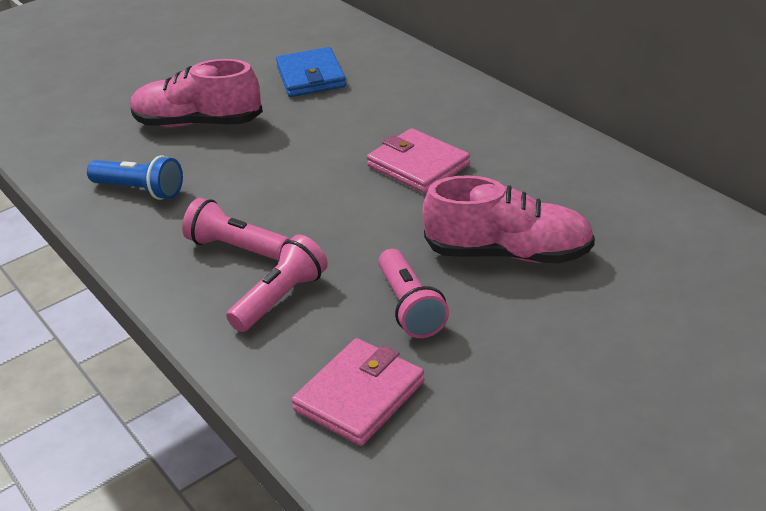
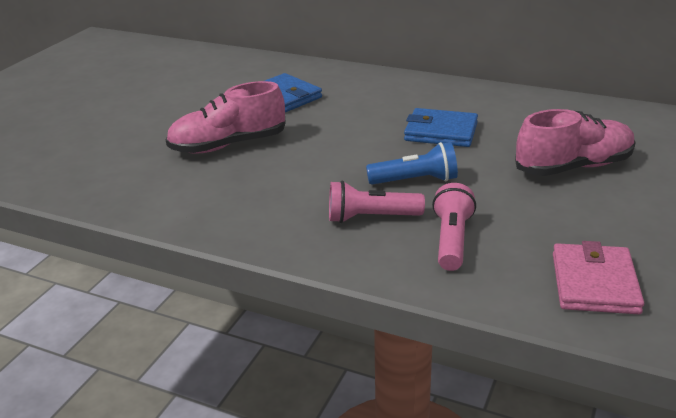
camera: 30 degrees left, 5 degrees down
(140, 190) = (235, 201): blue flashlight -> blue flashlight (415, 181)
(410, 307) = (552, 217): pink flashlight -> none
(418, 165) = (441, 132): pink wallet -> blue wallet

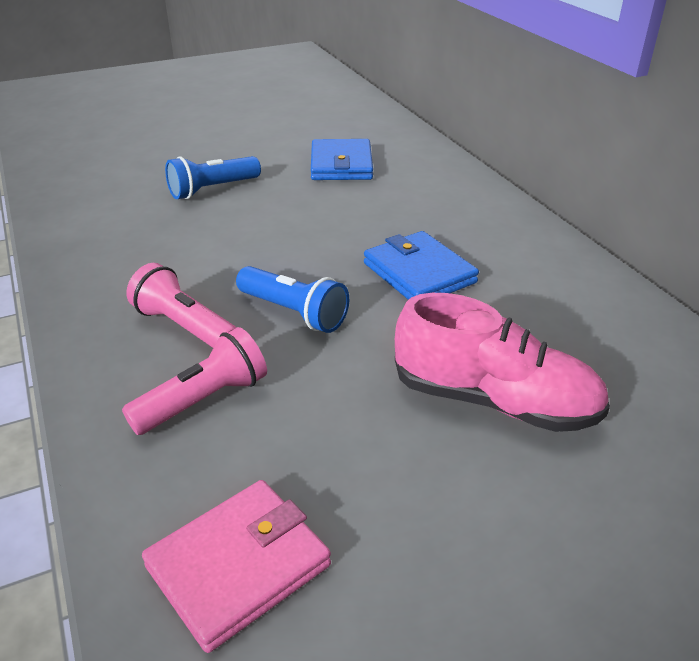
camera: 40 degrees right, 5 degrees up
(228, 145) = (212, 189): pink shoe -> blue flashlight

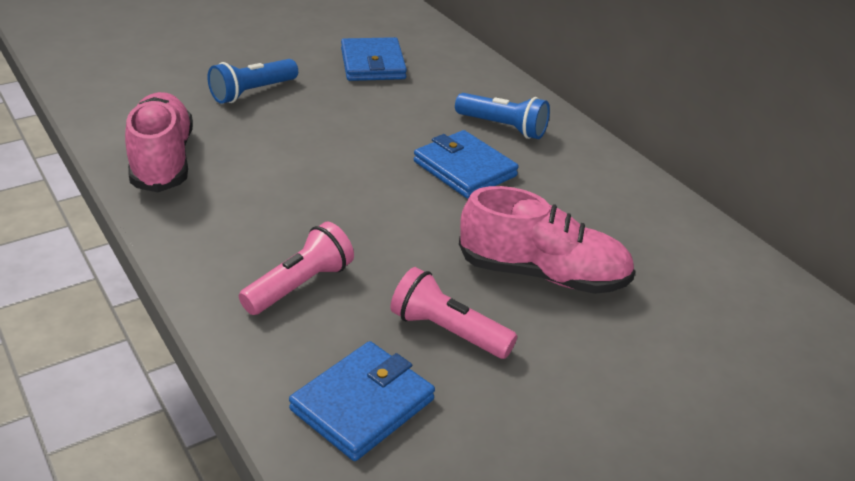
camera: 10 degrees left, 0 degrees up
(100, 255) = (162, 160): none -> pink shoe
(184, 327) = (264, 224): pink flashlight -> pink flashlight (448, 331)
(238, 566) = (362, 404): pink wallet -> blue wallet
(294, 313) = (360, 208): blue flashlight -> blue flashlight (503, 127)

